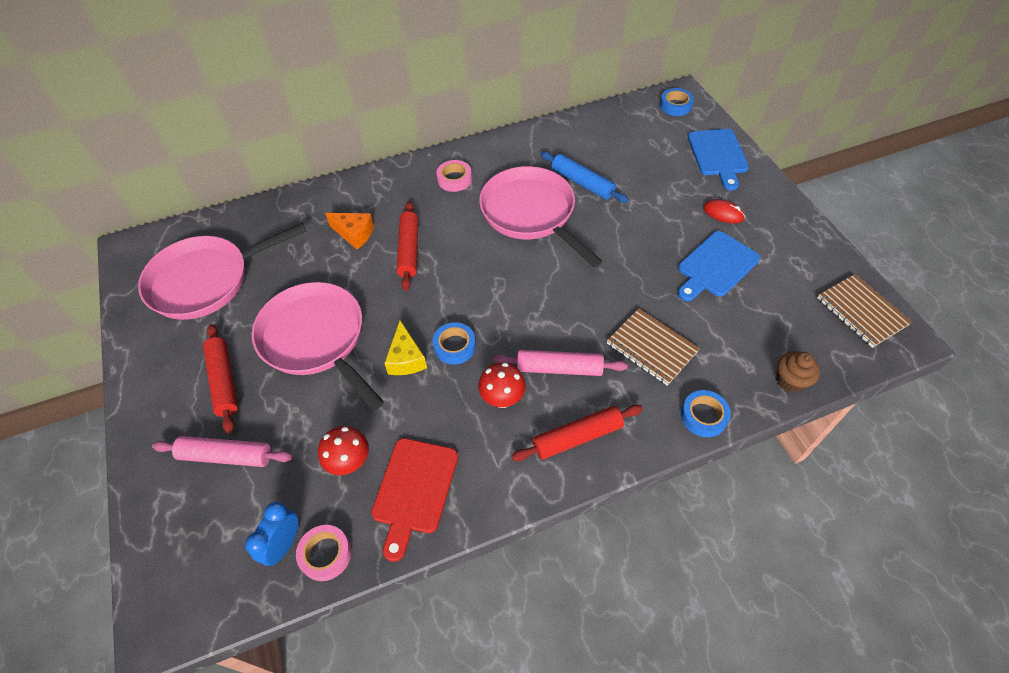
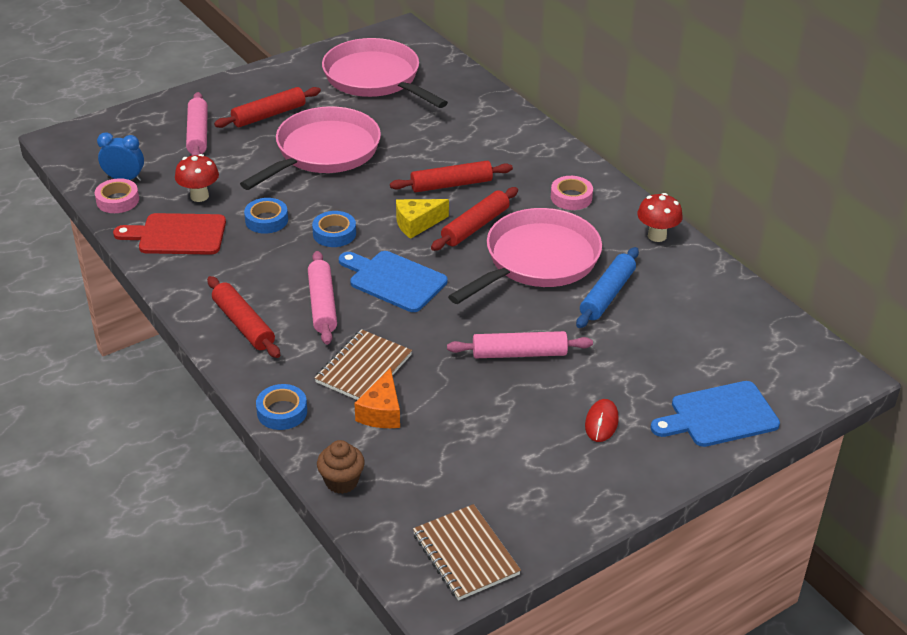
camera: 75 degrees right, 15 degrees down
(354, 234) = (462, 147): orange cheese -> orange cheese (381, 412)
(406, 358) = (313, 207): yellow cheese -> yellow cheese (417, 224)
(475, 244) = (475, 226): none -> red rolling pin
(502, 399) = (278, 272): red mushroom -> red mushroom (657, 236)
(643, 244) = (519, 353): none -> pink rolling pin
(675, 106) = (811, 369): blue tape -> blue tape (266, 220)
(716, 266) = (503, 417): blue cutting board -> blue cutting board (394, 280)
(861, 312) = (465, 554): brown notebook -> brown notebook turned 75 degrees counterclockwise

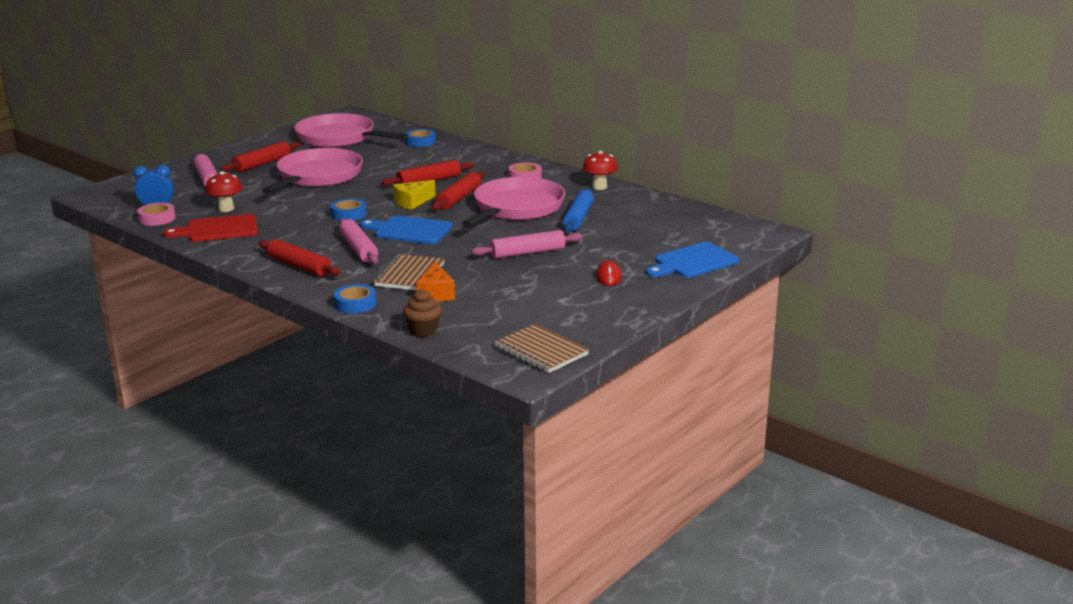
camera: 15 degrees left, 15 degrees down
(266, 220) = (289, 214): blue tape -> blue tape (420, 142)

